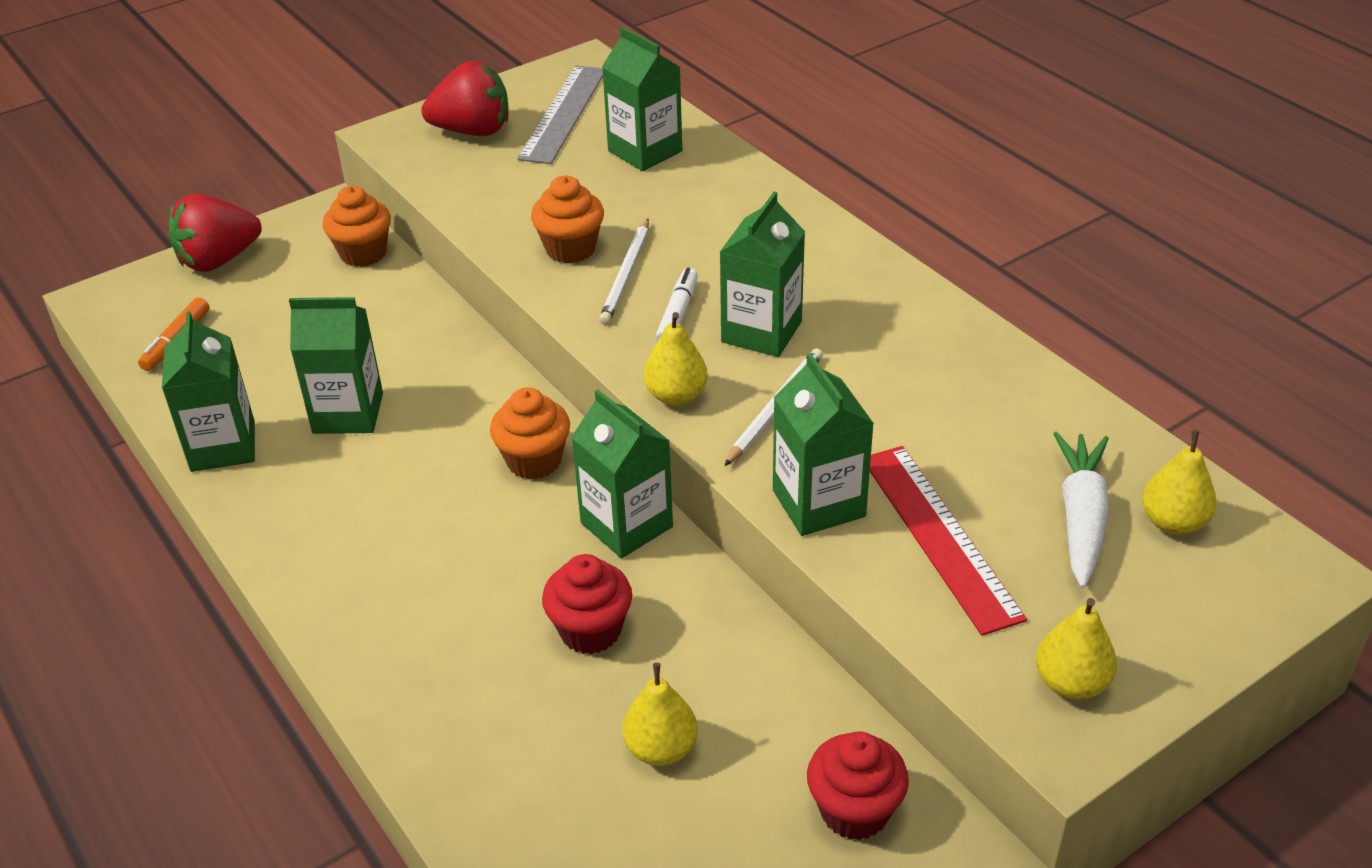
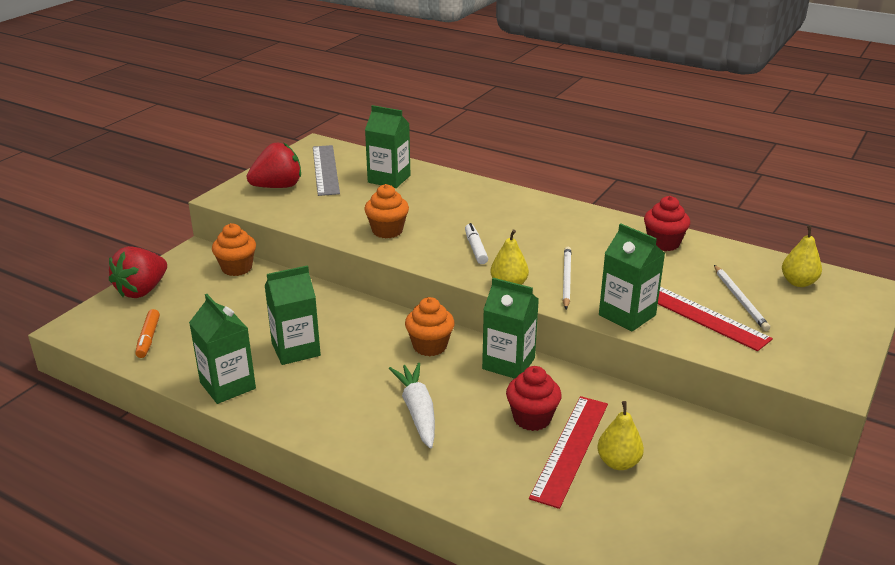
camera: 25 degrees left, 10 degrees down
(607, 701) = (570, 449): none -> red ruler
(626, 275) = (430, 236): white pencil -> white pencil (740, 300)
(761, 332) = (528, 247): green carton -> none
(854, 811) = (739, 460): red cupcake -> red cupcake (663, 243)
(1071, 683) = (815, 360): yellow pear -> none
(1081, 517) = (756, 290): white carrot -> white carrot (417, 411)

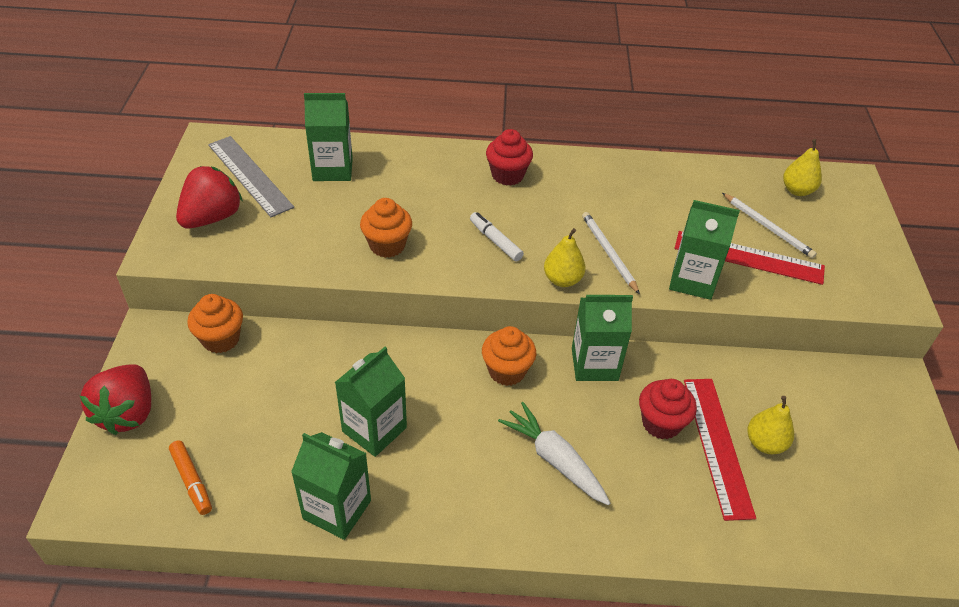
camera: 30 degrees left, 15 degrees up
(663, 243) = (659, 178): red cupcake -> red cupcake (507, 175)

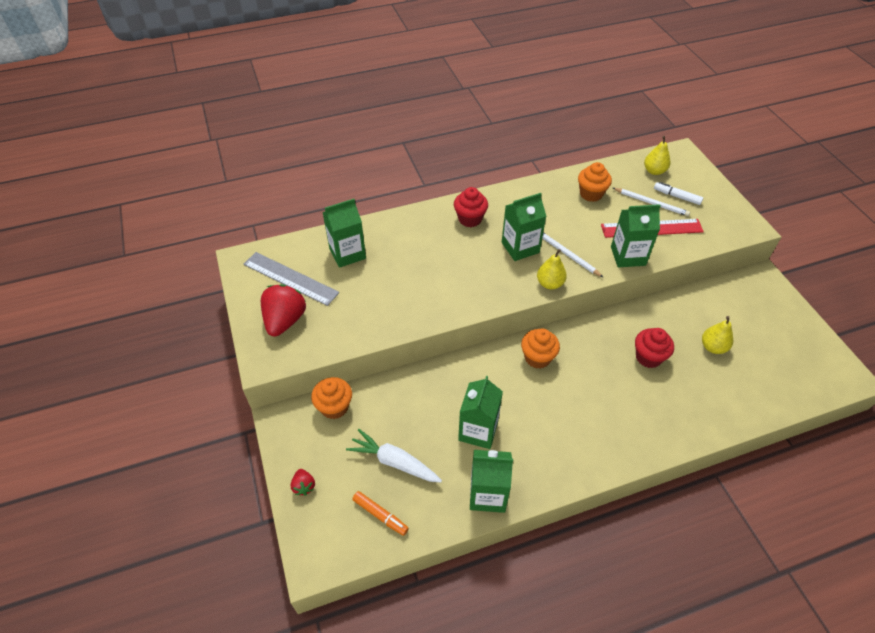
camera: 20 degrees left, 5 degrees up
(128, 413) = (304, 486): red strawberry -> red strawberry, size x0.48
(387, 245) = (422, 299): orange cupcake -> orange cupcake (591, 194)
(495, 241) = (491, 271): white marker -> white marker (677, 196)
(554, 459) = (600, 406): white carrot -> white carrot (394, 462)
(594, 364) = (588, 332): green carton -> green carton (520, 247)
(717, 445) = (687, 359): red ruler -> none

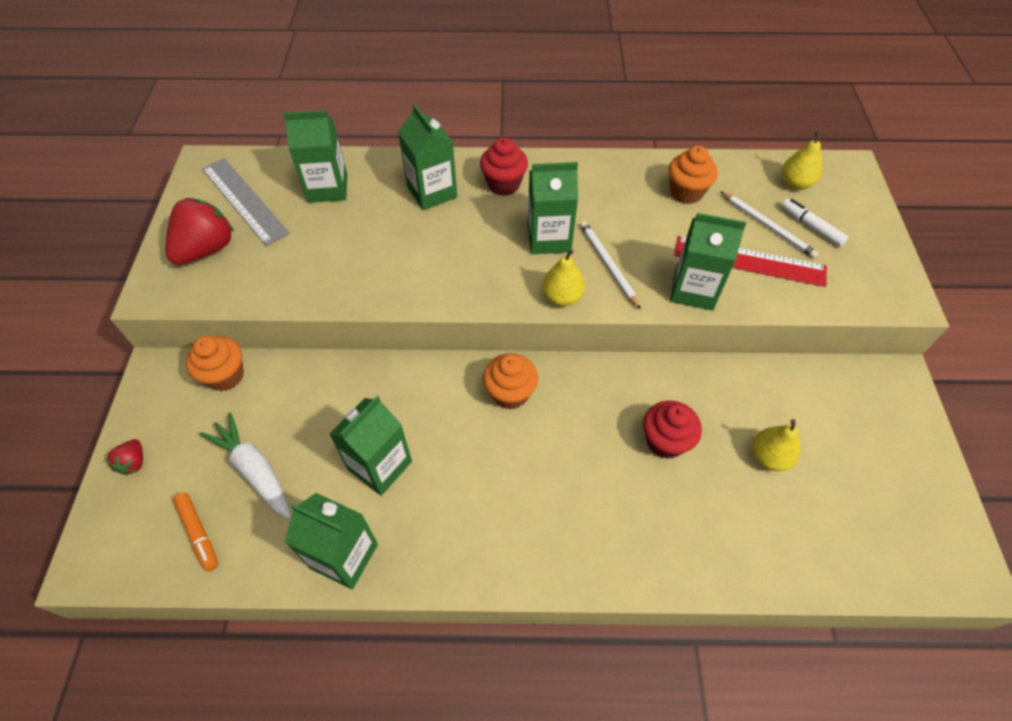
camera: 20 degrees right, 5 degrees up
(424, 237) = (432, 192): none -> green carton

